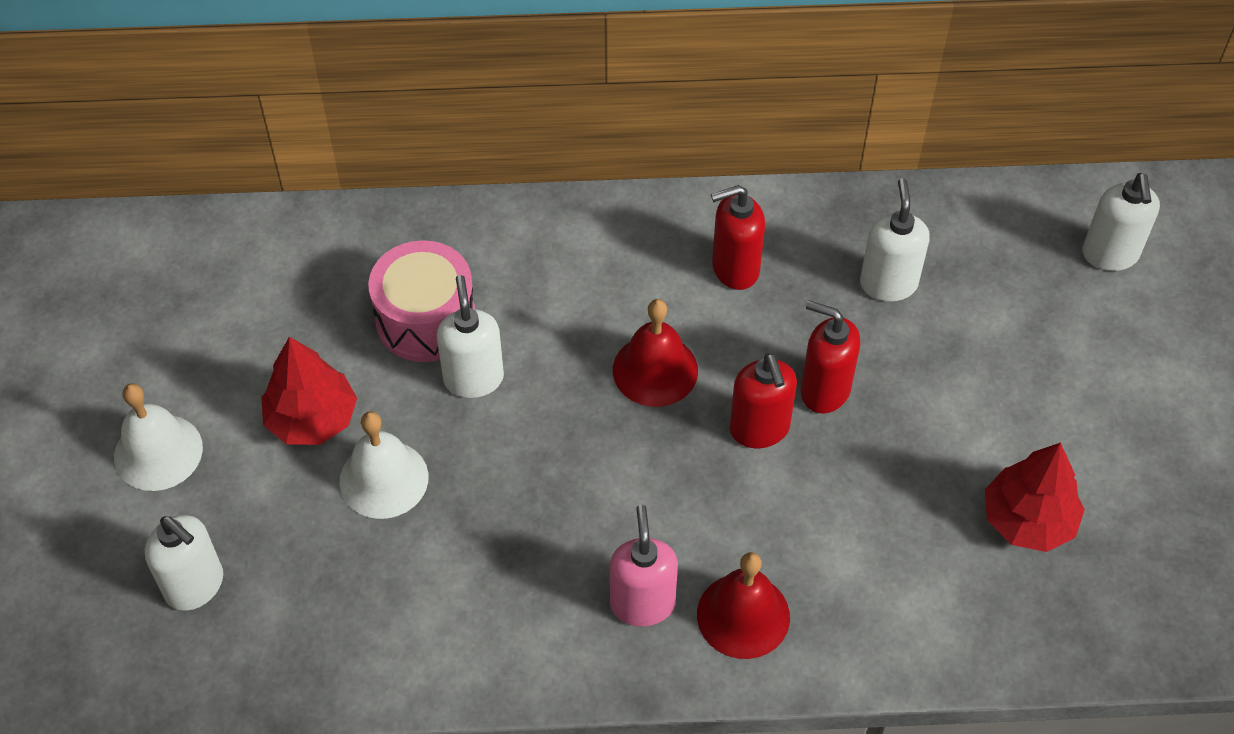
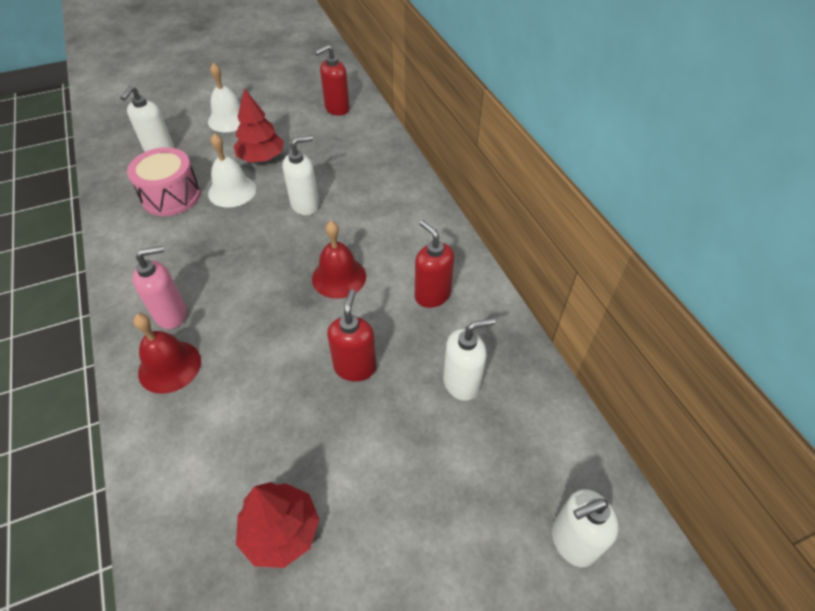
camera: 70 degrees right, 5 degrees down
(426, 320) = (336, 178): pink drum -> pink drum (171, 196)
(759, 429) = (312, 339): red soap dispenser -> red soap dispenser (336, 108)

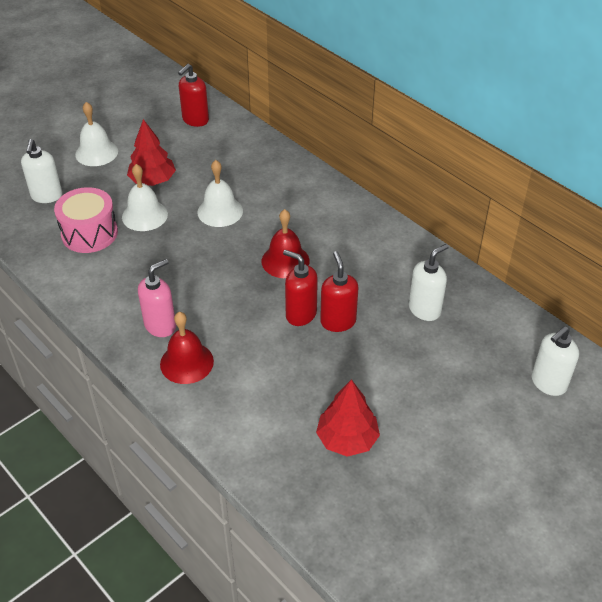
camera: 20 degrees left, 5 degrees down
(305, 205) = (220, 211): white soap dispenser -> white bell
(432, 295) = (369, 254): red soap dispenser -> red soap dispenser (300, 314)

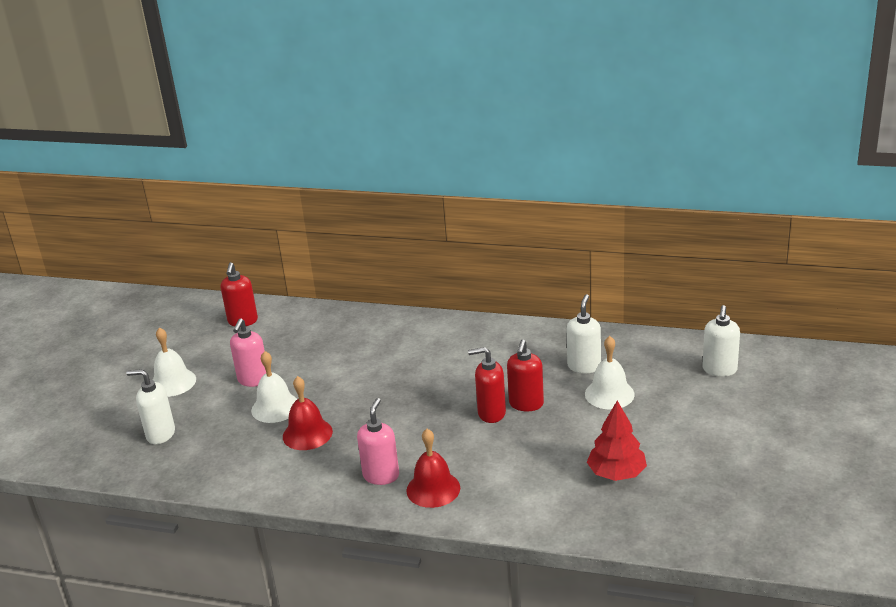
camera: 30 degrees left, 15 degrees down
(46, 196) = (160, 434): white soap dispenser -> white soap dispenser turned 135 degrees clockwise
(89, 233) = (237, 442): pink drum -> none
(153, 180) = (253, 380): red tree -> pink soap dispenser
(220, 211) = (342, 375): white bell -> white bell (609, 394)
(285, 261) = (438, 384): red bell -> red bell (307, 434)
(338, 321) = (526, 404): red soap dispenser -> red soap dispenser turned 120 degrees counterclockwise

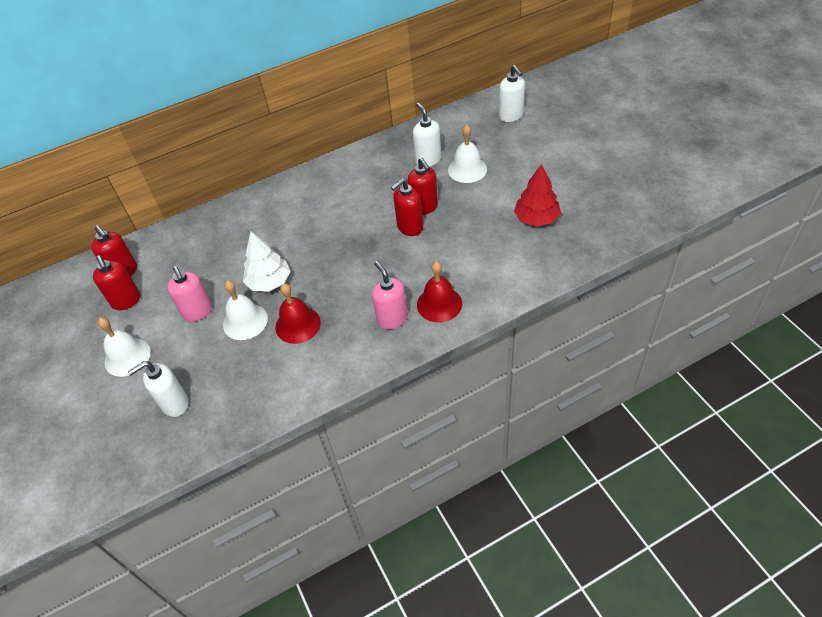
camera: 40 degrees left, 20 degrees up
(219, 343) = (126, 301): none -> red soap dispenser
(328, 389) = (269, 282): none -> white tree

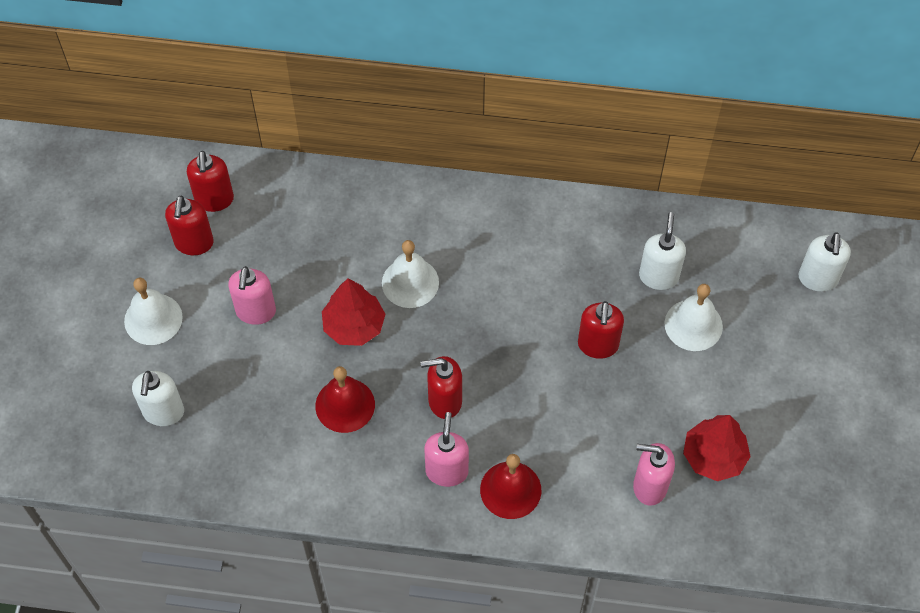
camera: 30 degrees right, 10 degrees up
(174, 404) = (163, 412): white soap dispenser -> white soap dispenser turned 90 degrees counterclockwise
(245, 321) = (295, 360): white bell -> white bell (410, 282)
(269, 282) = (354, 326): white tree -> red tree
(409, 227) = (559, 362): red soap dispenser -> red soap dispenser (444, 401)
(516, 253) = (649, 486): none -> pink soap dispenser

